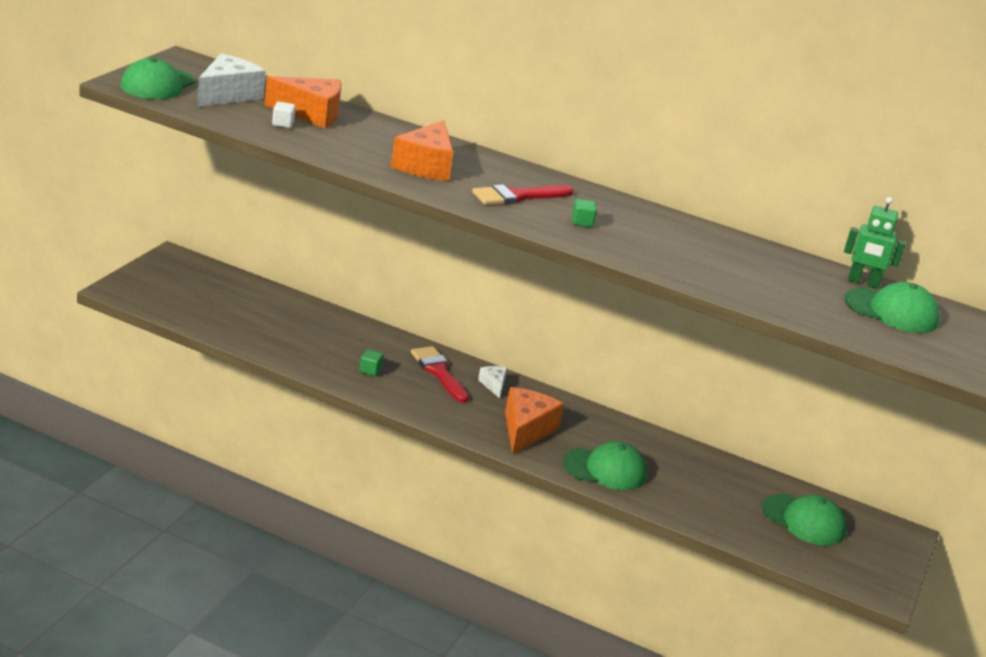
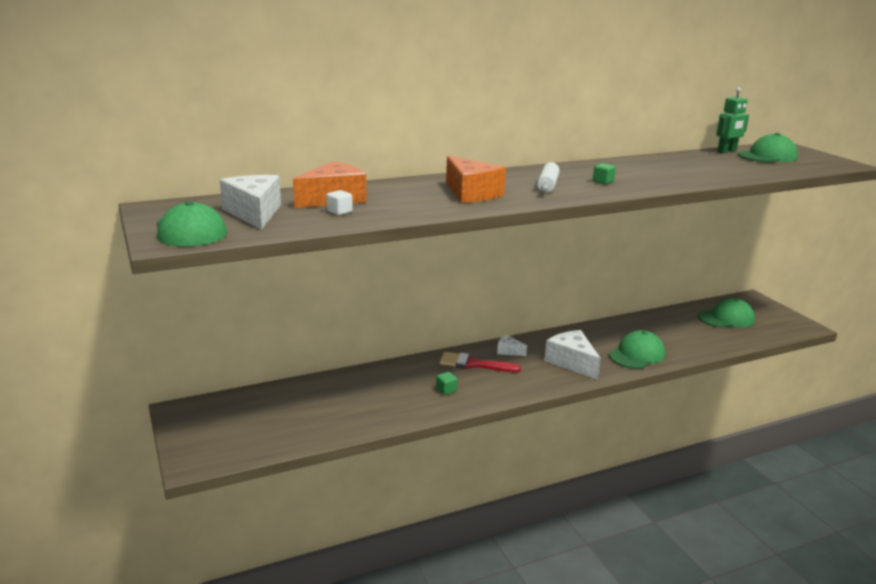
camera: 45 degrees left, 5 degrees down
(517, 196) = (548, 185): red brush -> white rolling pin
(526, 430) = (572, 362): orange cheese -> white cheese

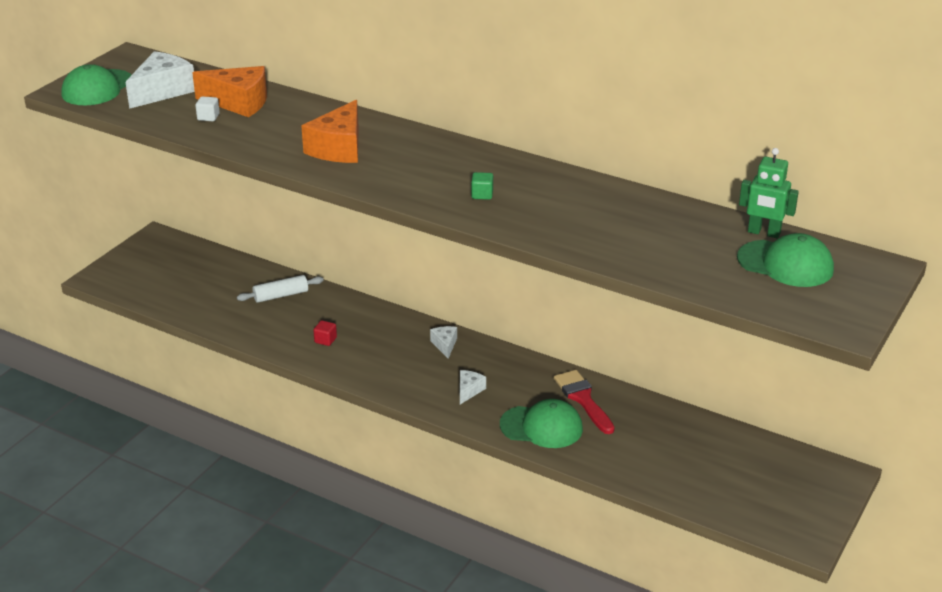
camera: 55 degrees right, 10 degrees up
(446, 390) = (325, 340): green cube -> red cube
(474, 364) = (392, 336): red brush -> red brush (583, 399)
(548, 185) = (423, 172): white rolling pin -> white rolling pin (281, 295)
(572, 362) = (469, 390): white cheese -> white cheese, size x0.51
(726, 318) = (737, 467): green cap -> none

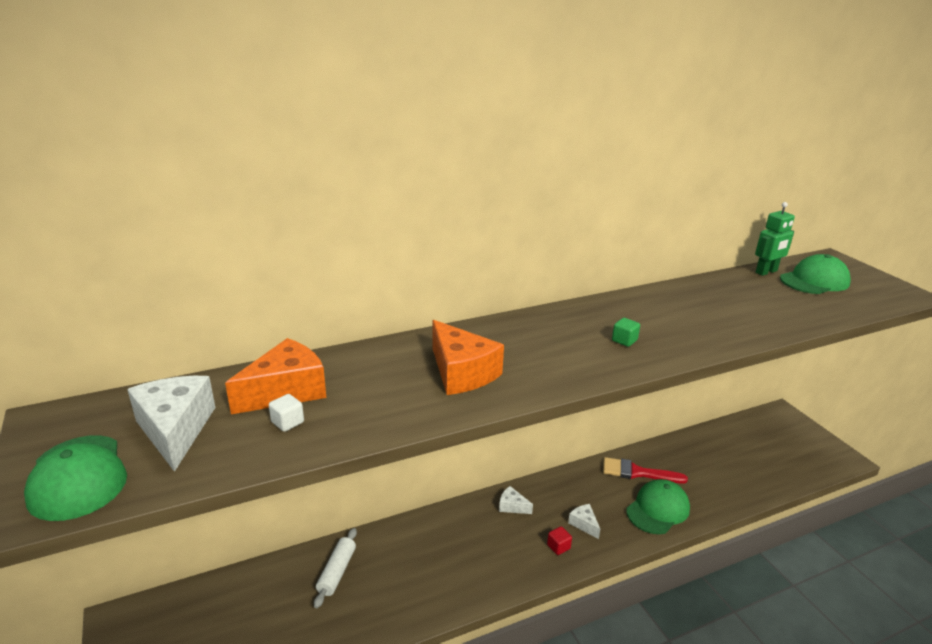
camera: 55 degrees left, 5 degrees down
(325, 340) = (437, 576): red cube -> red cube (558, 547)

